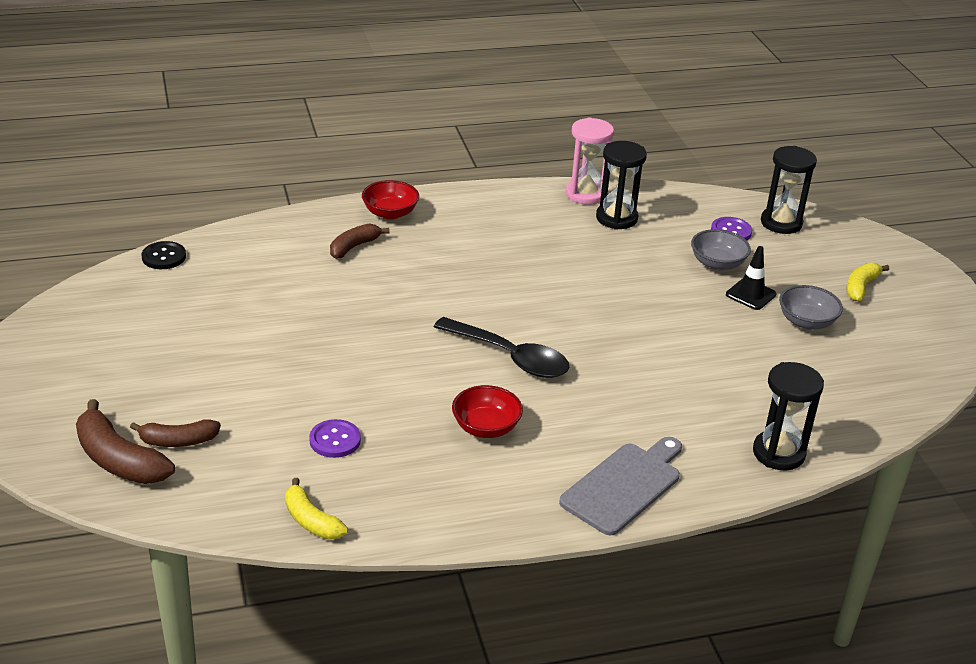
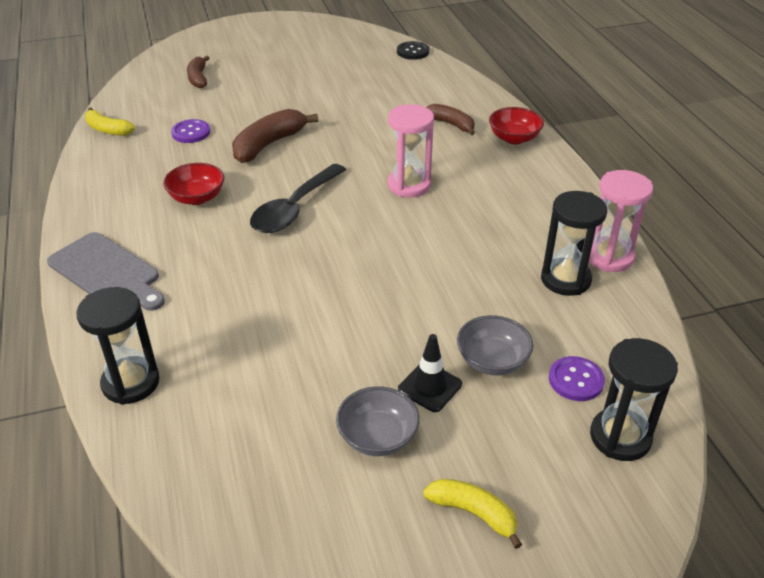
camera: 90 degrees right, 5 degrees up
(119, 460) = (183, 62): brown banana -> brown banana (269, 144)
(311, 520) = (107, 129): yellow banana -> yellow banana turned 105 degrees counterclockwise
(472, 283) = (409, 185): none -> pink hourglass

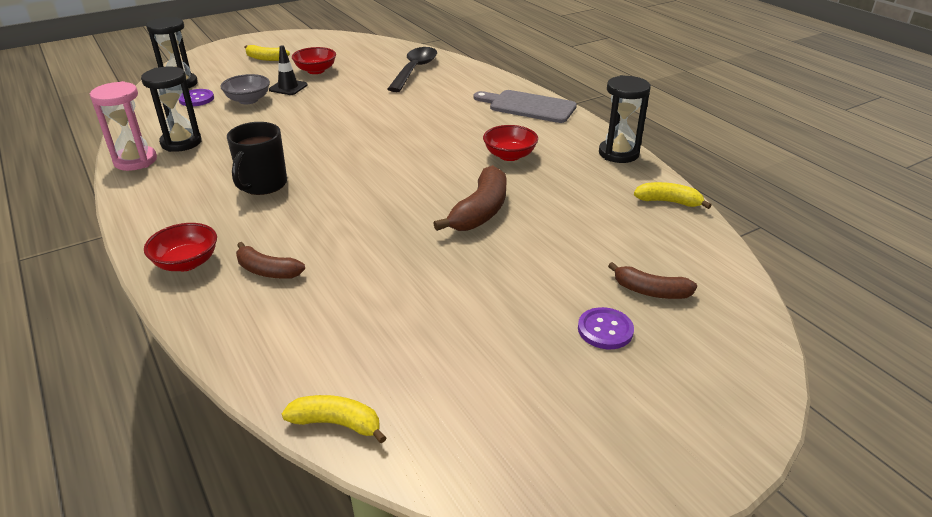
camera: 165 degrees right, 5 degrees down
(131, 383) = (461, 71): black hourglass -> black hourglass (618, 153)
(191, 132) = (576, 212): purple button -> purple button (605, 330)
(198, 78) = (650, 291): brown banana -> brown banana turned 135 degrees clockwise
(294, 208) = (417, 159): black spoon -> black spoon (414, 70)
(378, 437) = (316, 71): grey bowl -> red bowl
(409, 185) = (314, 192): pink hourglass -> none
(413, 52) = (337, 423): black button -> yellow banana
(460, 201) = (262, 185): none -> black mug

